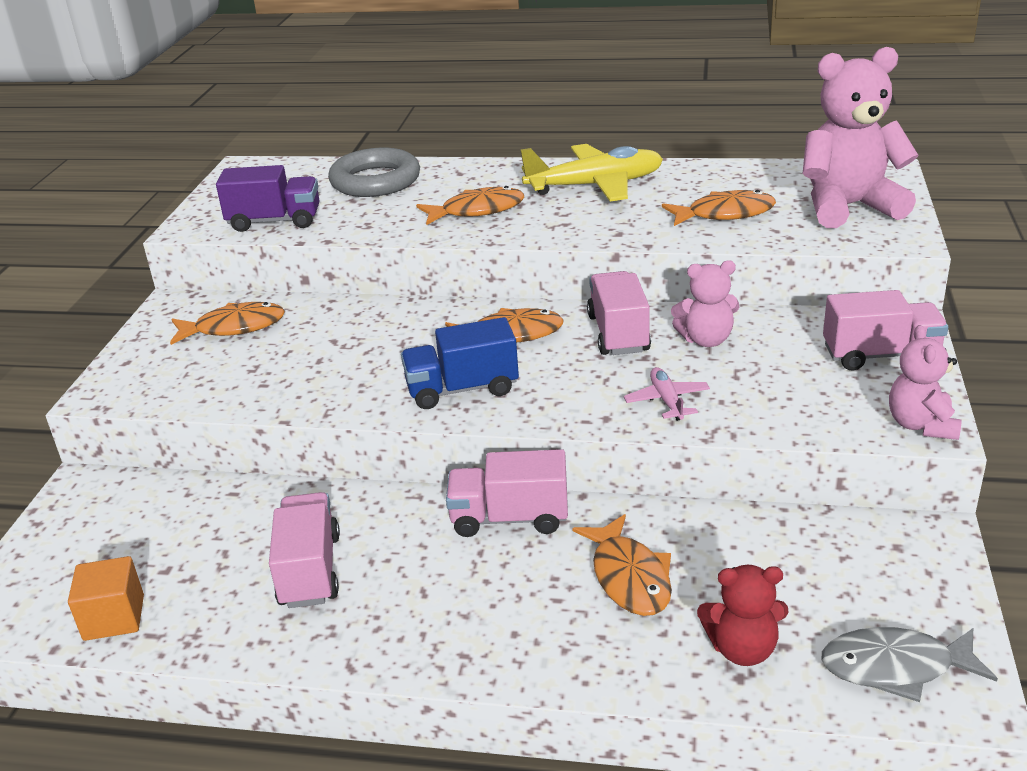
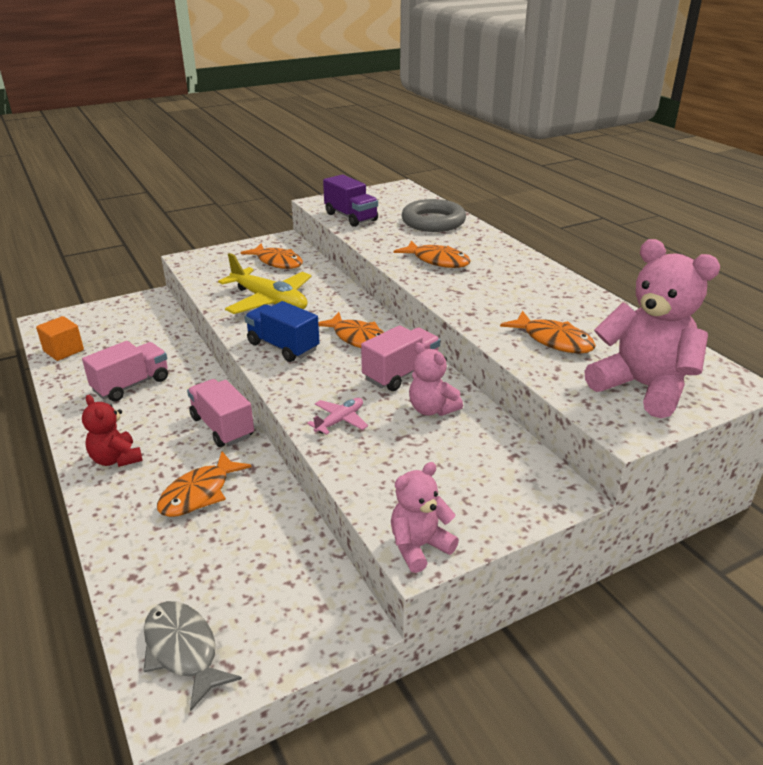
camera: 50 degrees right, 0 degrees up
(595, 185) = (526, 283): yellow plane -> yellow plane (269, 301)
(742, 649) = (160, 567): red teddy bear -> red teddy bear (116, 459)
(880, 355) = (500, 494): pink truck -> none

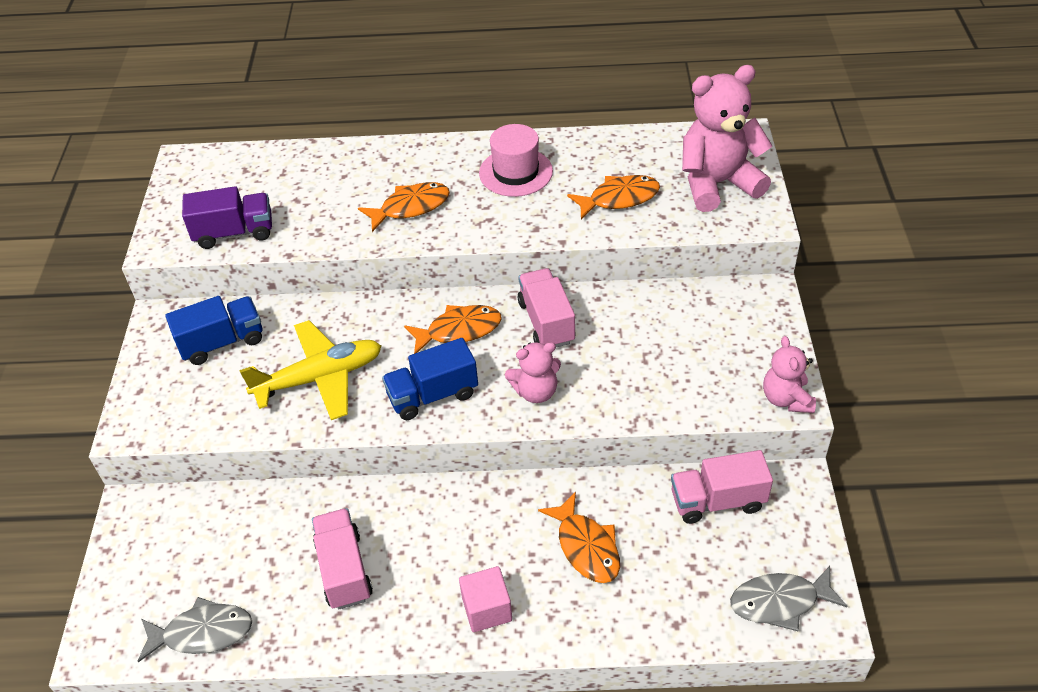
camera: 60 degrees left, 15 degrees up
(63, 351) = (202, 633): orange cube -> grey fish
(116, 459) = (487, 609): red teddy bear -> pink cube
(222, 427) = (487, 502): pink truck -> pink truck (717, 501)
(277, 262) = (222, 342): orange fish -> blue truck
(340, 420) = (596, 392): pink plane -> none
(432, 409) = (617, 323): pink teddy bear -> pink teddy bear (536, 391)
(433, 221) = (311, 173): grey ring -> none
(526, 288) = (516, 172): none -> pink hat

